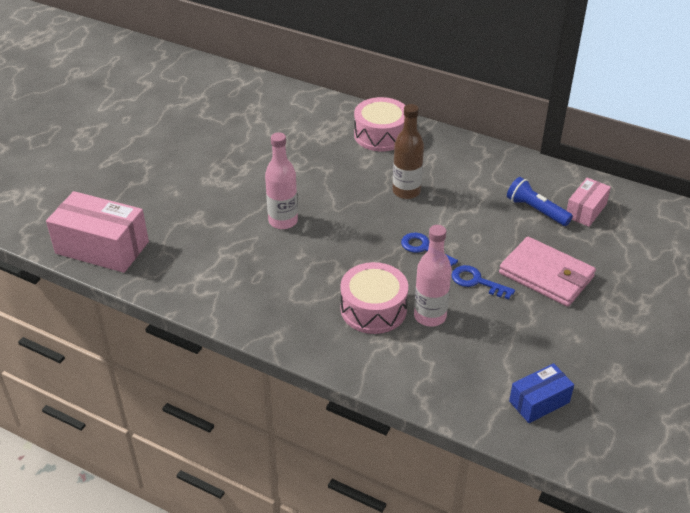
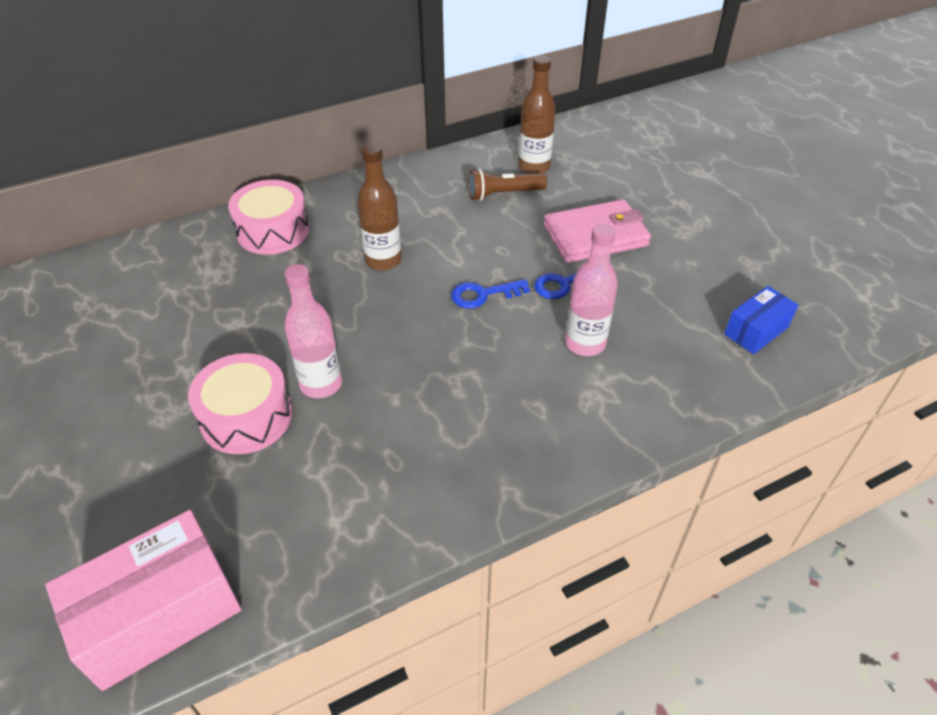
camera: 55 degrees left, 5 degrees up
(373, 309) = (538, 382): pink drum -> pink drum (246, 417)
(536, 210) = (503, 194): blue flashlight -> brown flashlight
(539, 402) = (756, 331): blue box -> blue box turned 45 degrees clockwise
(586, 210) = (534, 167): pink box -> brown bottle

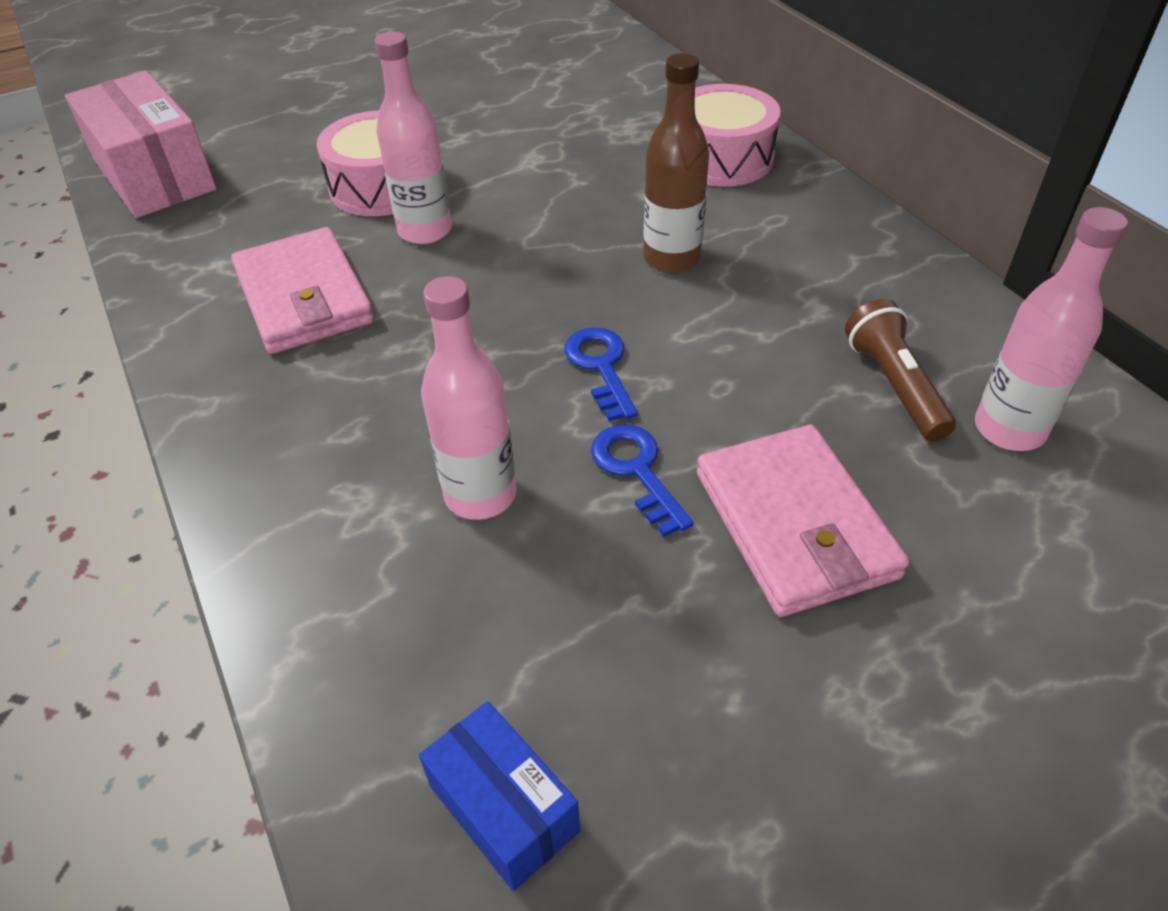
camera: 90 degrees right, 0 degrees up
(393, 451) = (304, 297): none -> pink wallet
(534, 167) = (1009, 429): brown bottle -> pink bottle

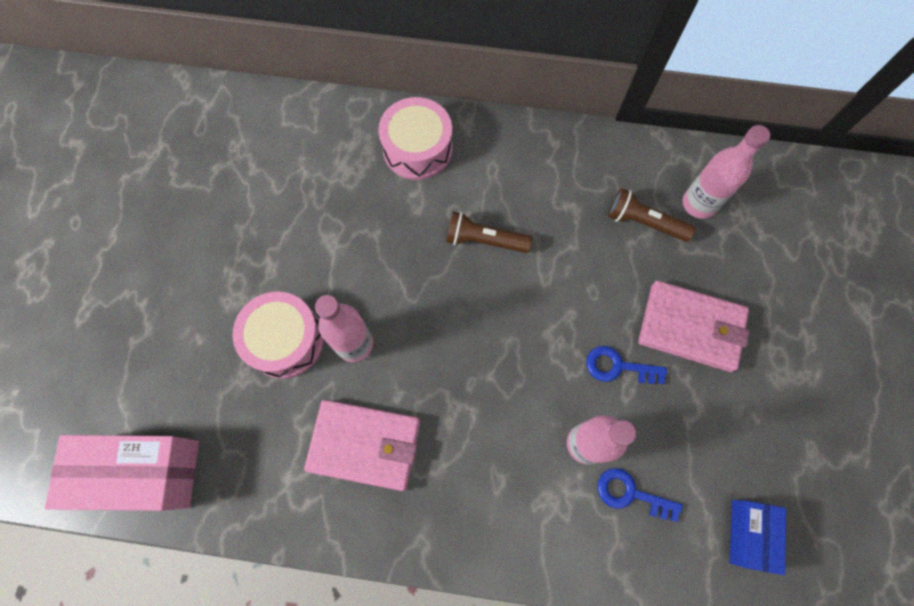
camera: 55 degrees left, 25 degrees up
(503, 808) = (749, 534): blue box -> blue box turned 75 degrees counterclockwise
(601, 367) = (540, 333): blue key -> blue key (631, 494)
(672, 258) = (484, 240): brown bottle -> brown flashlight

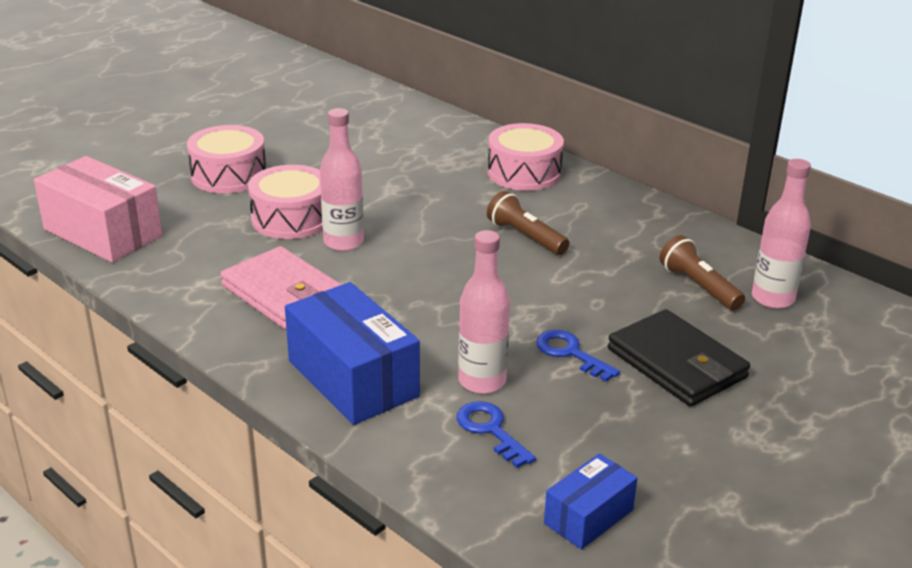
camera: 35 degrees right, 40 degrees down
(177, 313) = (228, 175): none -> pink drum
(499, 509) = (352, 378): none -> blue box
(690, 328) = (676, 363): pink wallet -> black wallet

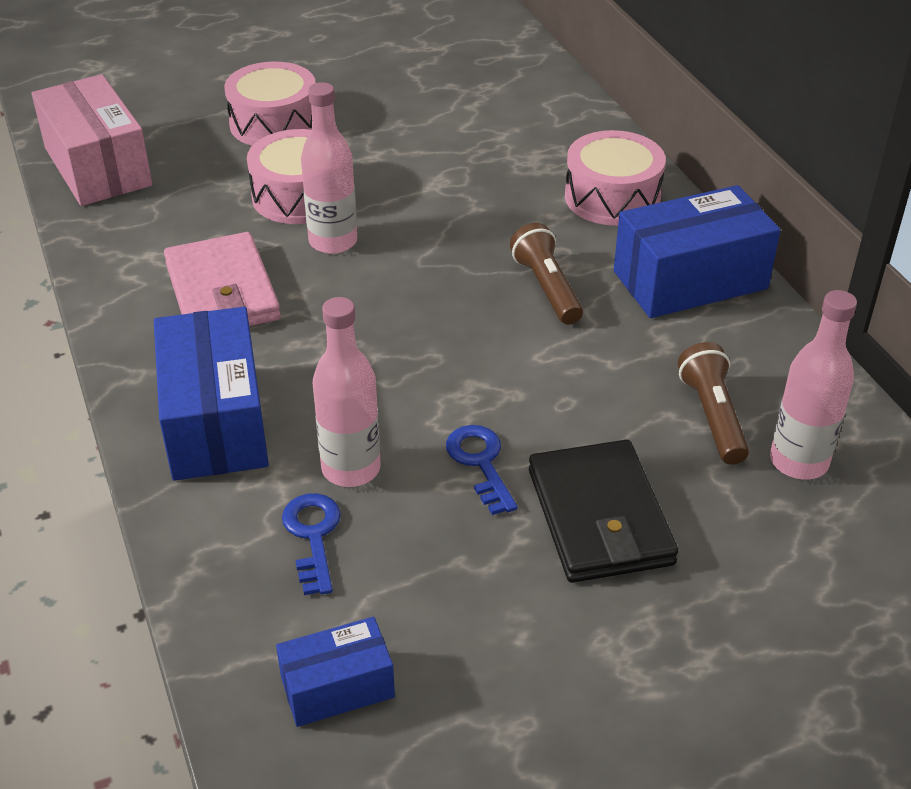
camera: 25 degrees right, 10 degrees up
(618, 211) = (690, 280): none -> blue box

